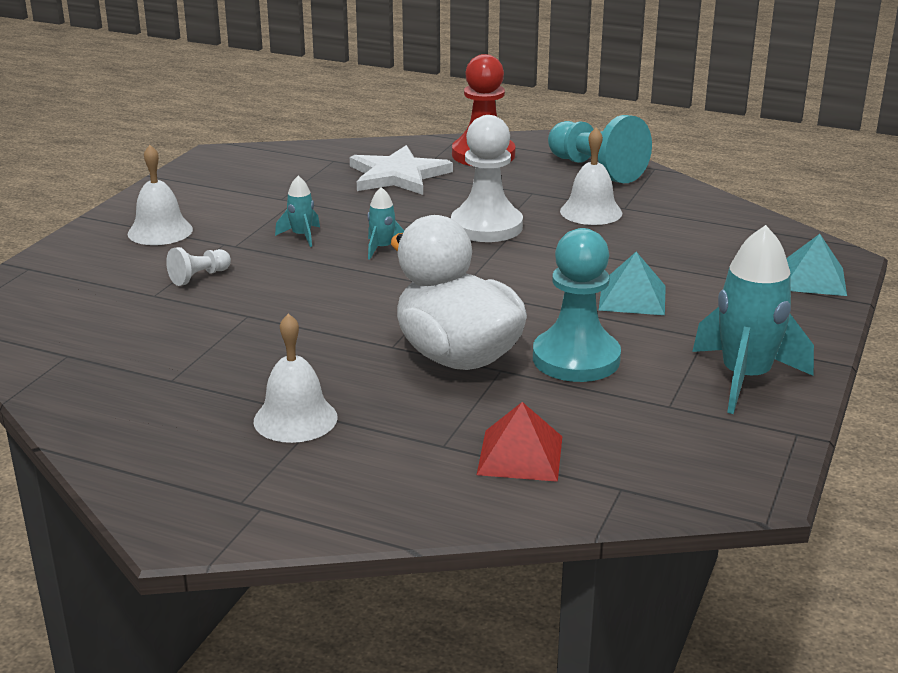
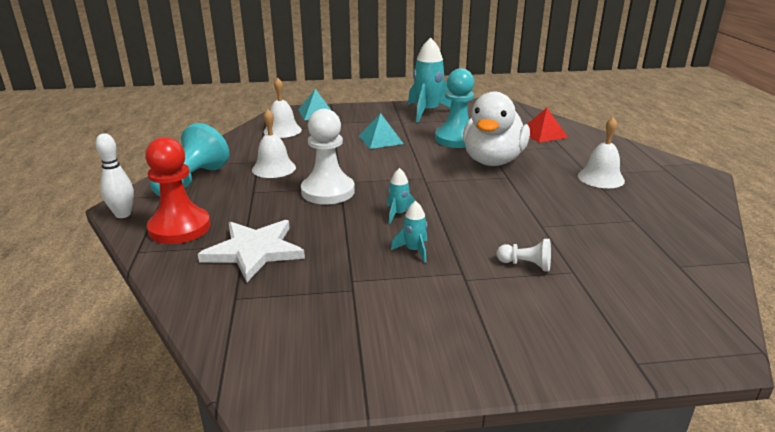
camera: 120 degrees left, 0 degrees up
(160, 231) = (484, 324): white bell -> white bell (282, 130)
(542, 138) = (123, 214): none -> white bowling pin

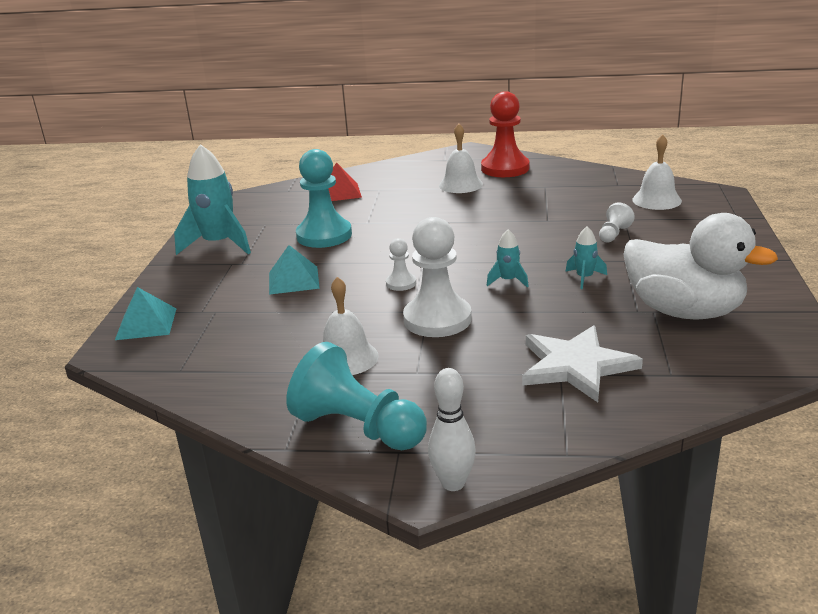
camera: 75 degrees left, 0 degrees up
(179, 228) = (508, 425): red pawn -> red pawn (505, 168)
(282, 130) = (201, 353): white bell -> white bell (656, 200)
(383, 173) = (401, 283): none -> white pawn
(492, 161) = (397, 223): white duck -> white duck (684, 311)

